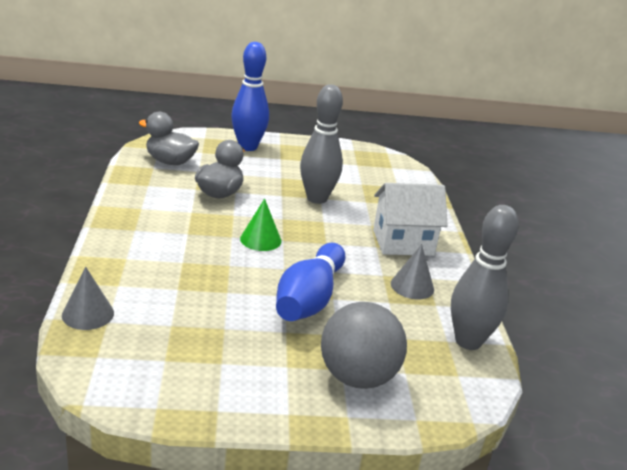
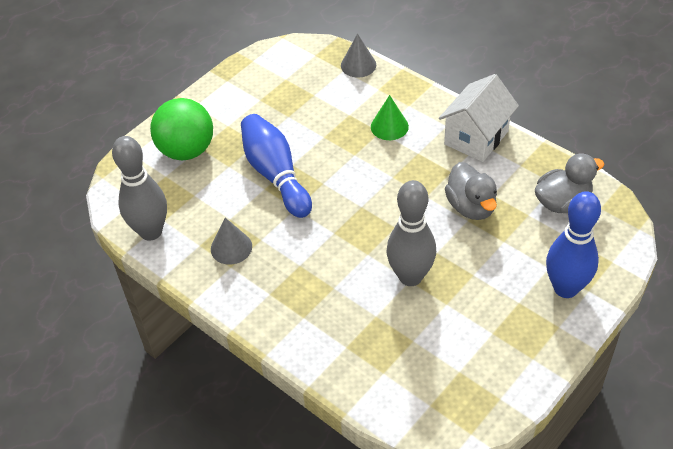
camera: 140 degrees right, 20 degrees up
(260, 239) = (373, 192): green cone -> green cone (389, 126)
(357, 377) = (187, 150): grey ball -> green ball
(403, 242) = (287, 290): white house -> white house (476, 138)

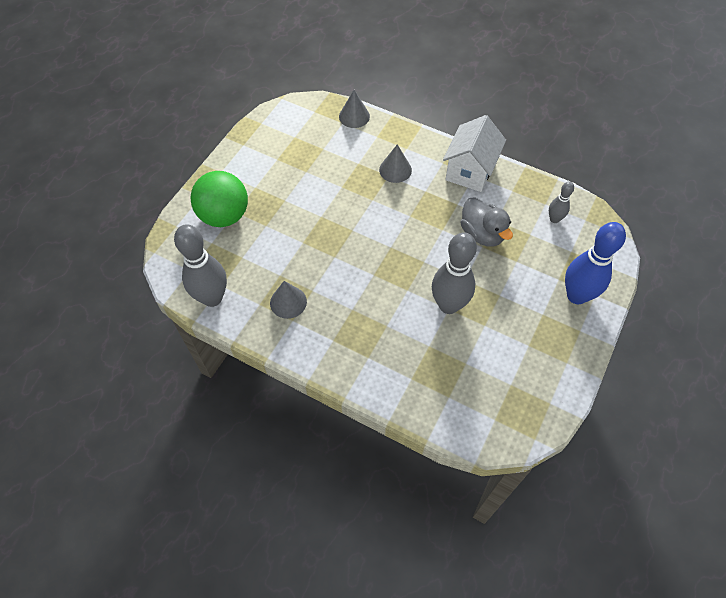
camera: 15 degrees left, 10 degrees up
(276, 175) = (309, 228): blue bowling pin -> none
(389, 126) = (395, 170): green cone -> grey cone
(562, 202) = (554, 219): grey duck -> grey bowling pin

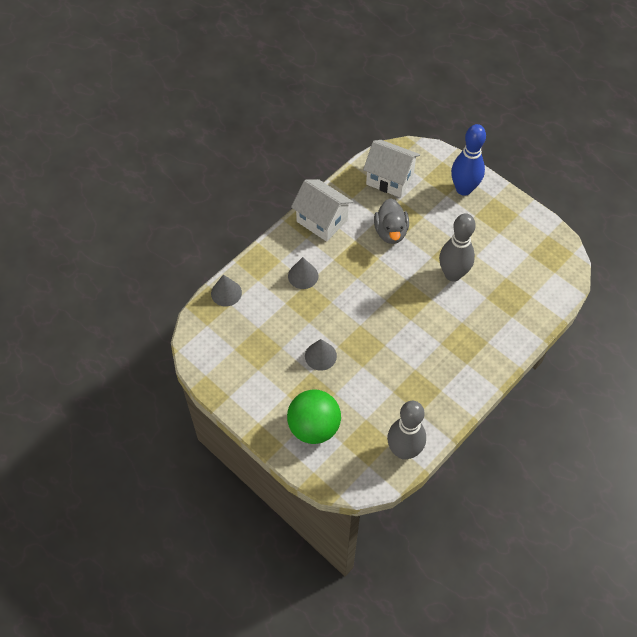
camera: 75 degrees left, 0 degrees up
(288, 302) = (422, 390): grey cone -> grey cone (320, 356)
(482, 234) = (390, 232): grey duck -> grey duck turned 105 degrees clockwise
(554, 219) = (390, 179): grey bowling pin -> white house

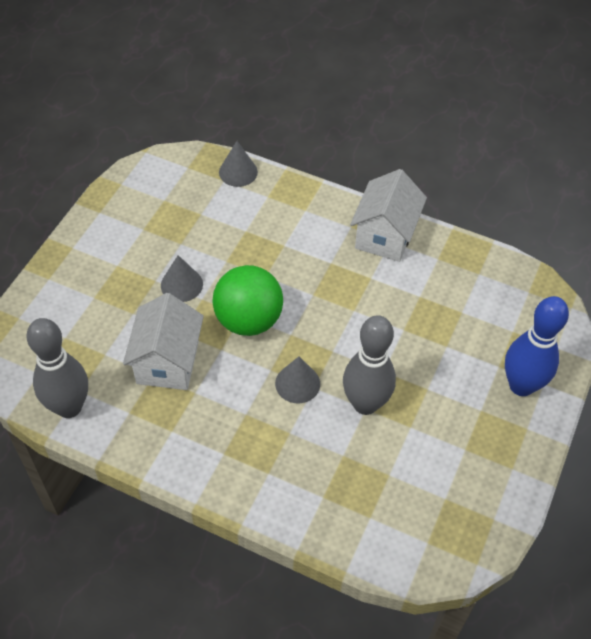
camera: 70 degrees right, 5 degrees down
(303, 276) = (292, 237): grey cone -> grey cone (297, 383)
(314, 427) = (80, 303): green ball -> green ball (248, 320)
(390, 179) = (490, 292): white house -> white house (168, 362)
(390, 232) = (403, 314): grey duck -> none

